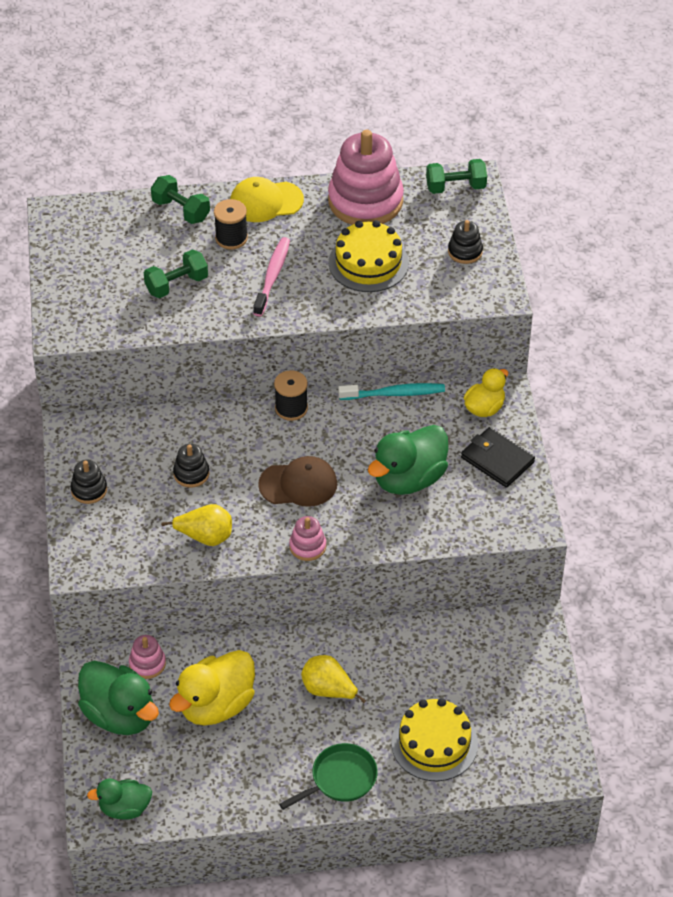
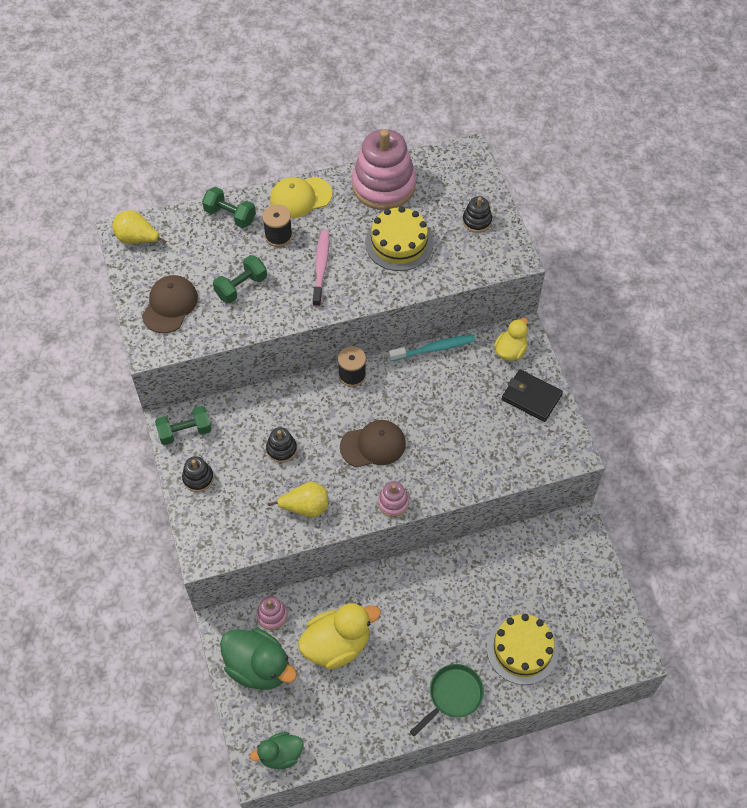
camera: 10 degrees left, 10 degrees up
(92, 293) = (170, 305): none -> brown cap
(216, 705) = (337, 644): yellow duck -> yellow duck turned 150 degrees counterclockwise
(328, 690) = (426, 615): yellow pear -> yellow pear (137, 239)
(409, 479) = (463, 426): green duck -> none
(455, 187) = (455, 162): green dumbbell -> green dumbbell (185, 432)

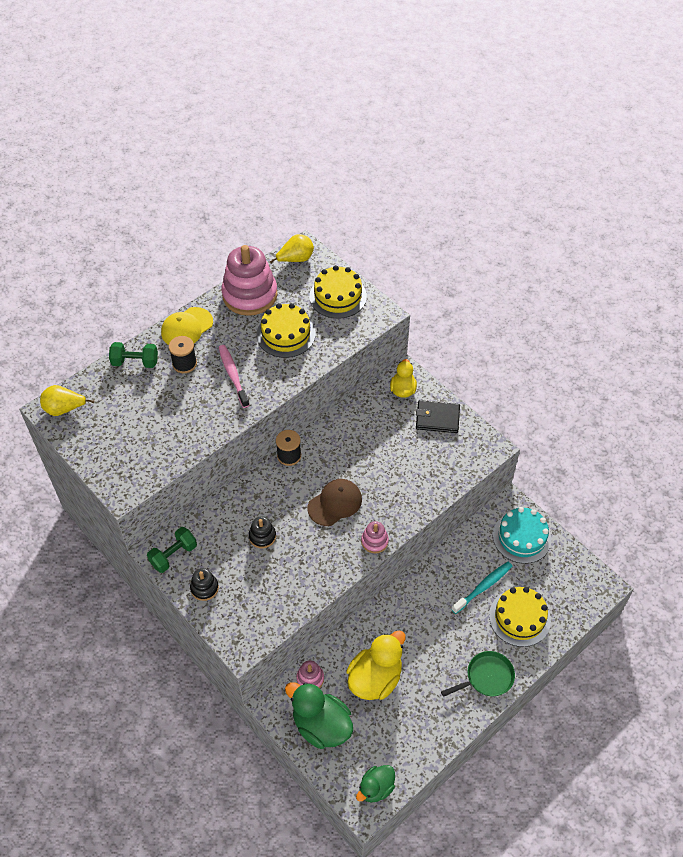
camera: 25 degrees left, 5 degrees down
(170, 305) = (121, 452): brown cap -> none
(241, 287) = (175, 415): green dumbbell -> none
(259, 667) = (321, 725): green duck -> green duck turned 150 degrees counterclockwise
(305, 507) = (306, 574): yellow pear -> yellow pear (296, 259)
(434, 349) = (343, 410): turquoise toothbrush -> turquoise toothbrush (483, 587)
(453, 696) = (486, 677): green pan -> green pan turned 45 degrees clockwise
(477, 221) = (338, 296): black stacking toy -> yellow cake
(572, 564) = (522, 537): none -> turquoise cake

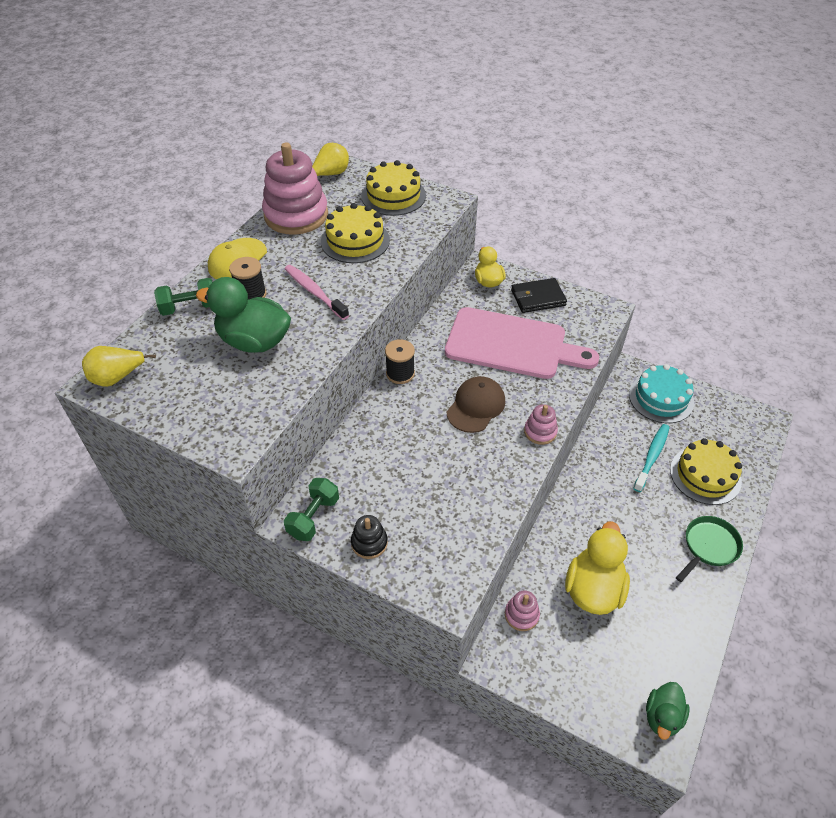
camera: 20 degrees left, 5 degrees down
(262, 536) = (411, 464): black stacking toy -> none
(321, 725) = (561, 665): green duck -> green duck (254, 341)
(392, 457) = (512, 345): none -> pink cutting board

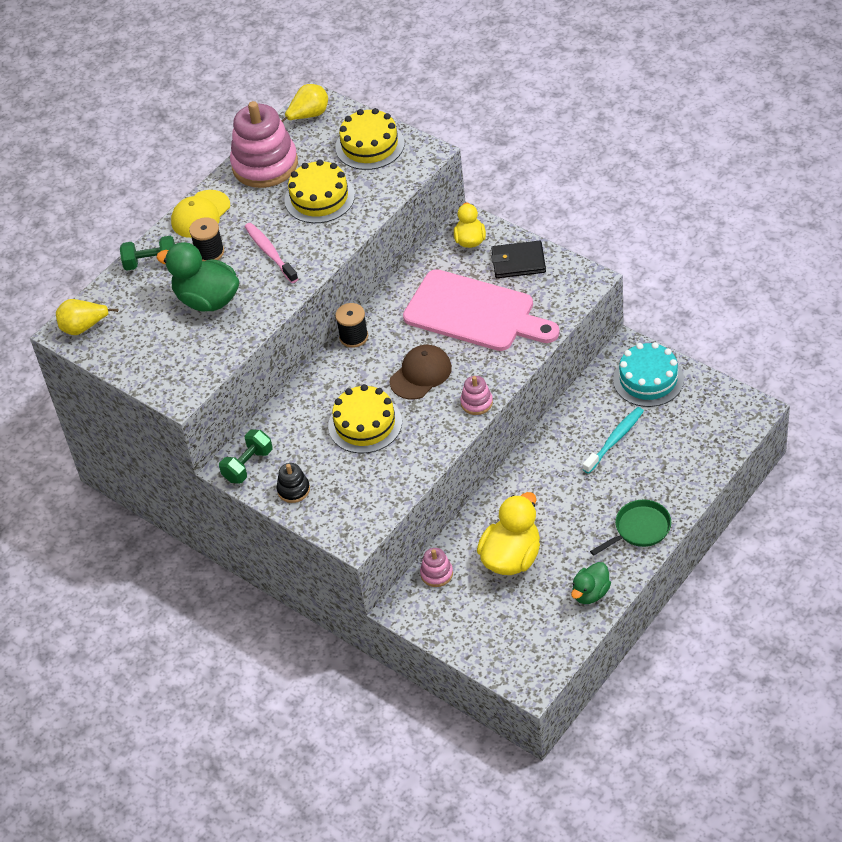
camera: 15 degrees right, 0 degrees up
(662, 717) = (539, 663): green duck -> green duck (590, 593)
(705, 475) = (664, 462): yellow cake -> yellow cake (365, 424)

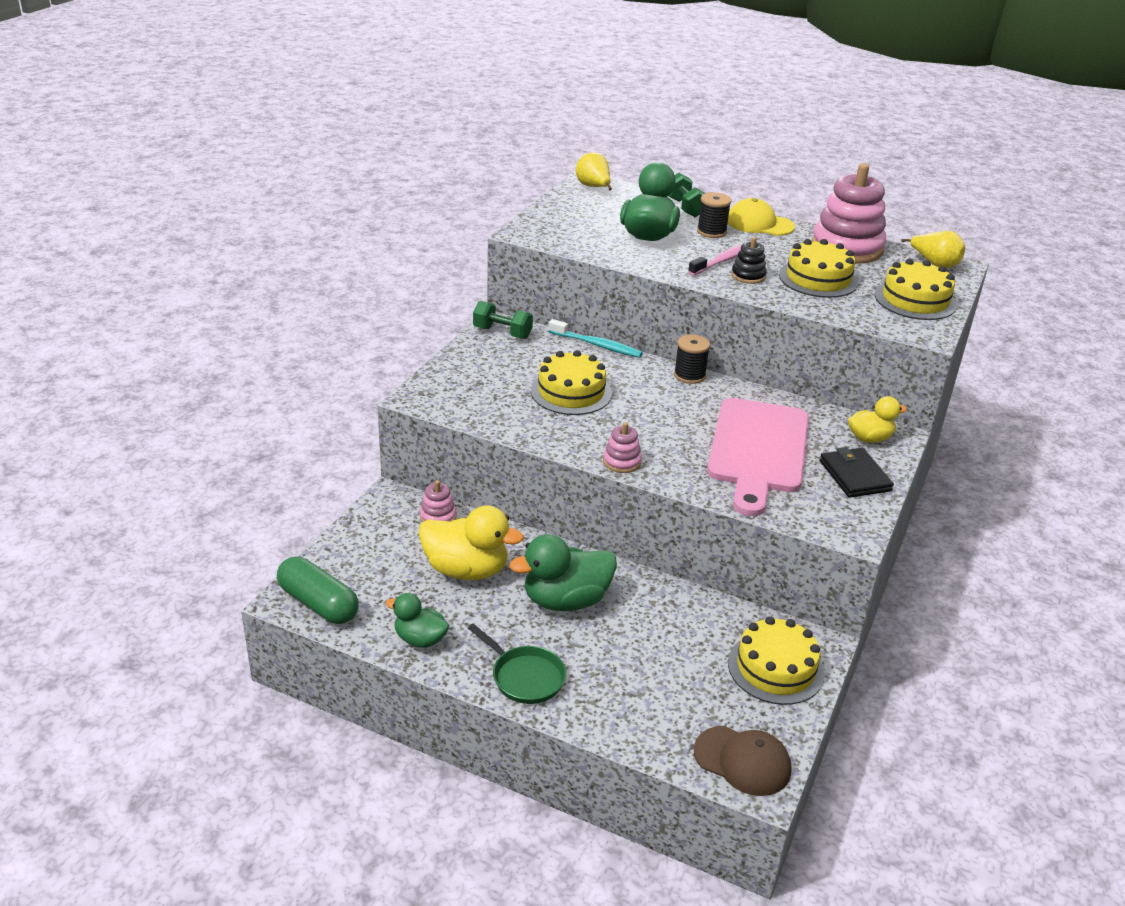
camera: 70 degrees right, 15 degrees down
(293, 490) = (475, 359): black stacking toy -> black stacking toy (748, 276)
(421, 374) = (651, 421): brown cap -> brown cap (742, 761)
(539, 662) = (318, 604): none -> green capsule
(558, 494) = (565, 600): none -> green duck
(614, 440) = (663, 643): turquoise toothbrush -> turquoise toothbrush (596, 345)
(648, 379) = (775, 668): turquoise cake -> yellow cake

